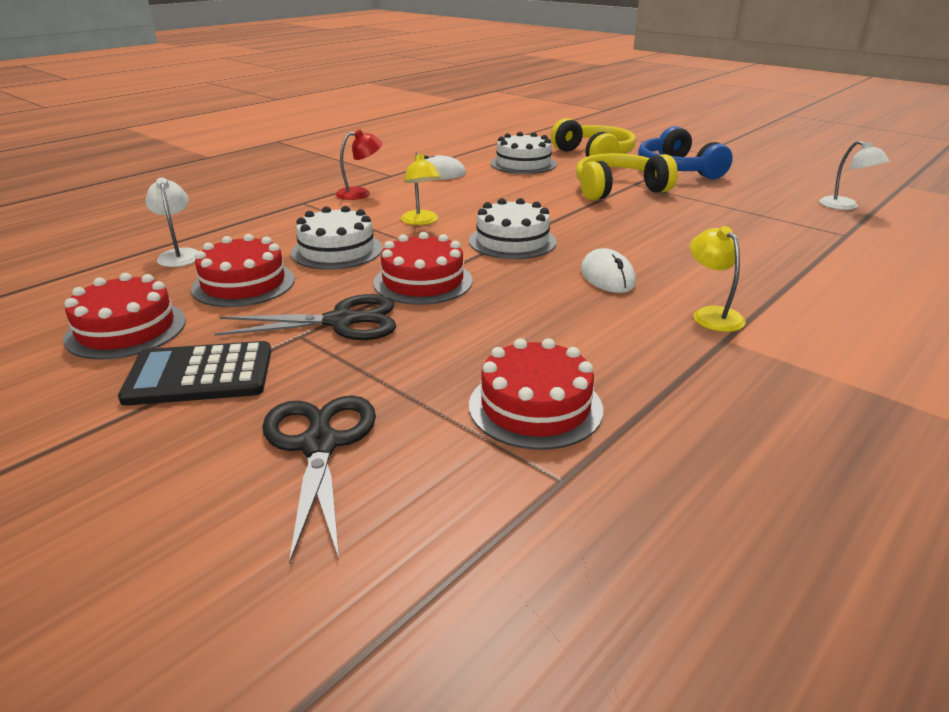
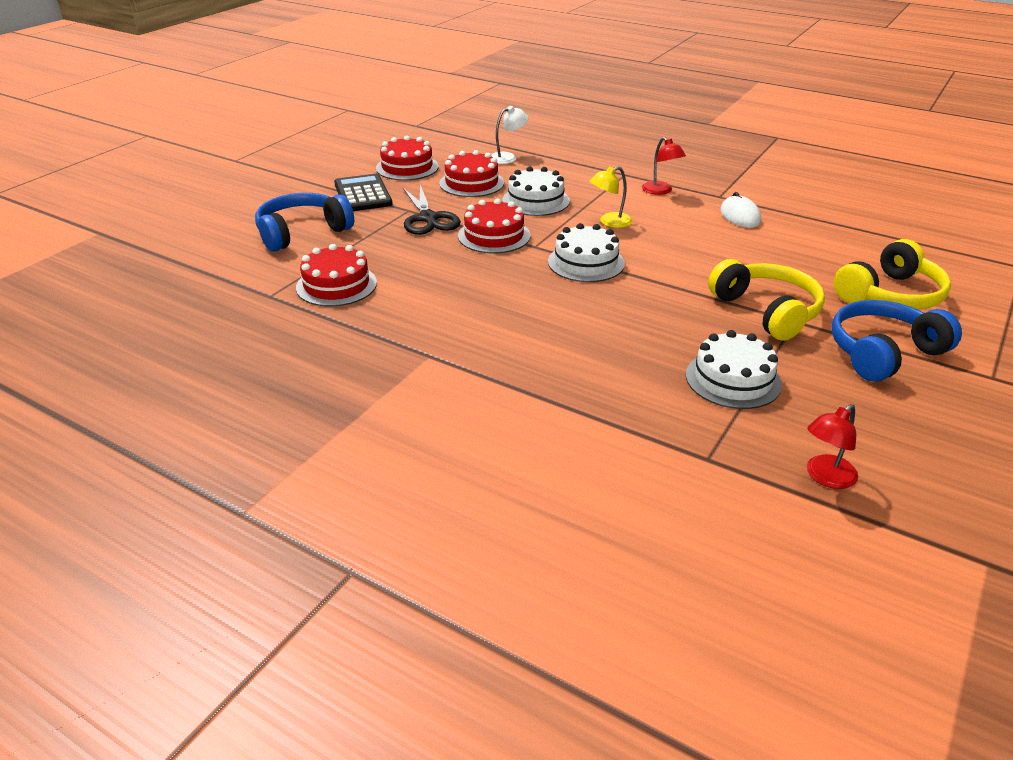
camera: 80 degrees right, 5 degrees up
(319, 444) = (302, 232): black scissors -> blue headphones
(523, 164) = (814, 254): white cake -> white cake (733, 379)
(607, 277) = (528, 306): white mouse -> none
(711, 314) = (471, 352): yellow lamp -> none
(845, 206) = (825, 477): white lamp -> red lamp

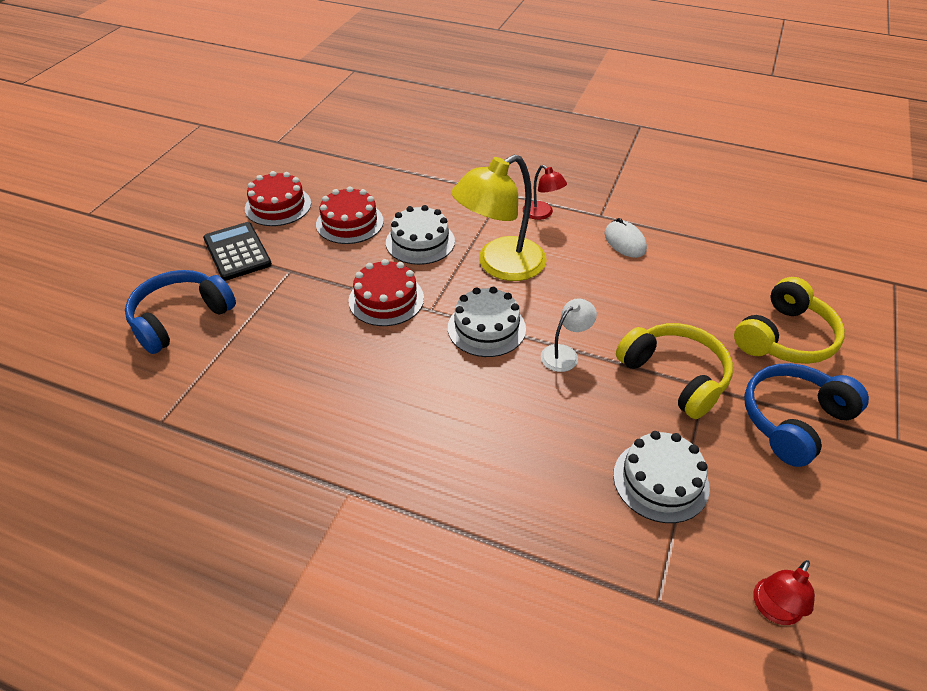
camera: 10 degrees left, 10 degrees up
(336, 285) = (231, 396): red cake -> none
(428, 219) = (313, 281): black scissors -> none
(508, 157) = (380, 180): white lamp -> white lamp (565, 354)
(609, 222) = (500, 265): yellow lamp -> yellow lamp, size x2.08

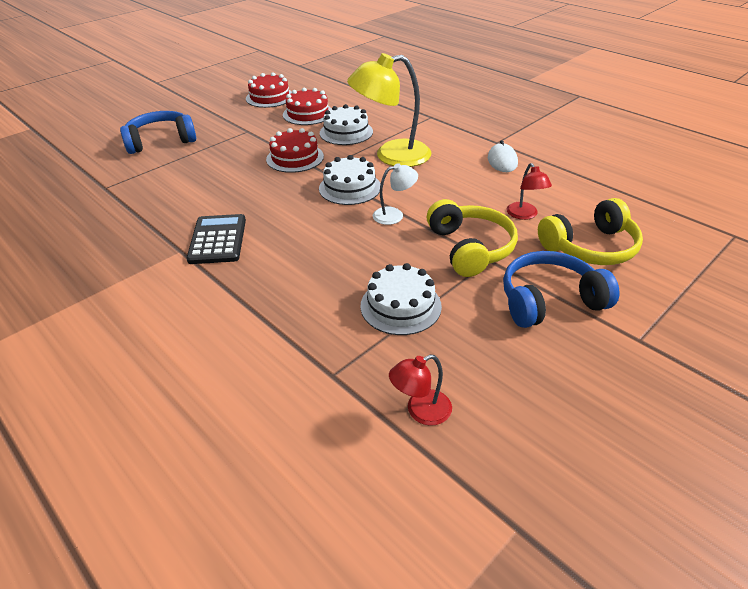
camera: 25 degrees right, 5 degrees down
(237, 252) = (223, 115): black calculator -> black calculator (217, 240)
(542, 214) = (450, 133): red lamp -> red lamp (524, 215)

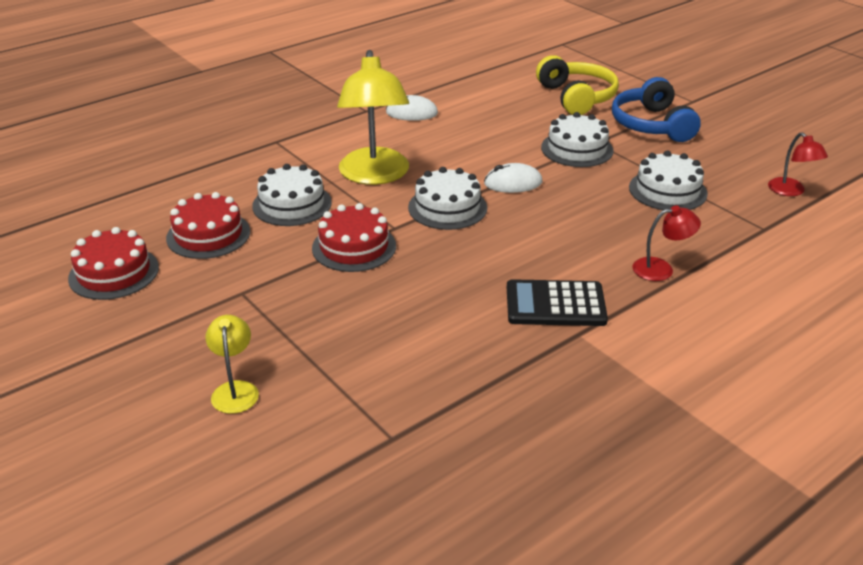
camera: 85 degrees left, 5 degrees down
(161, 141) = (235, 390): blue headphones -> yellow lamp
(394, 215) = (513, 183): white lamp -> white mouse
(470, 248) = (577, 149): yellow headphones -> white cake
(524, 215) = (522, 116): red lamp -> red lamp (661, 269)

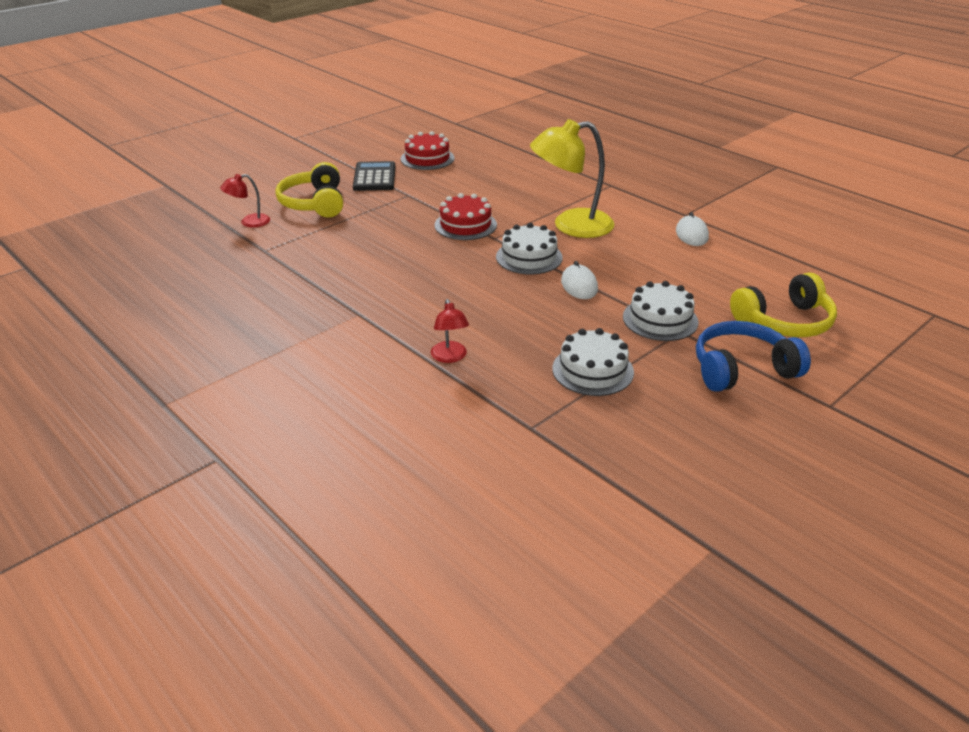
camera: 85 degrees right, 0 degrees up
(208, 235) = (473, 178): red cake -> none
(235, 390) = (314, 203): yellow lamp -> yellow headphones
(292, 204) = (518, 199): white cake -> none
(555, 304) = (396, 305): black calculator -> black calculator (374, 177)
(791, 191) = (619, 459): red lamp -> red lamp (249, 222)

